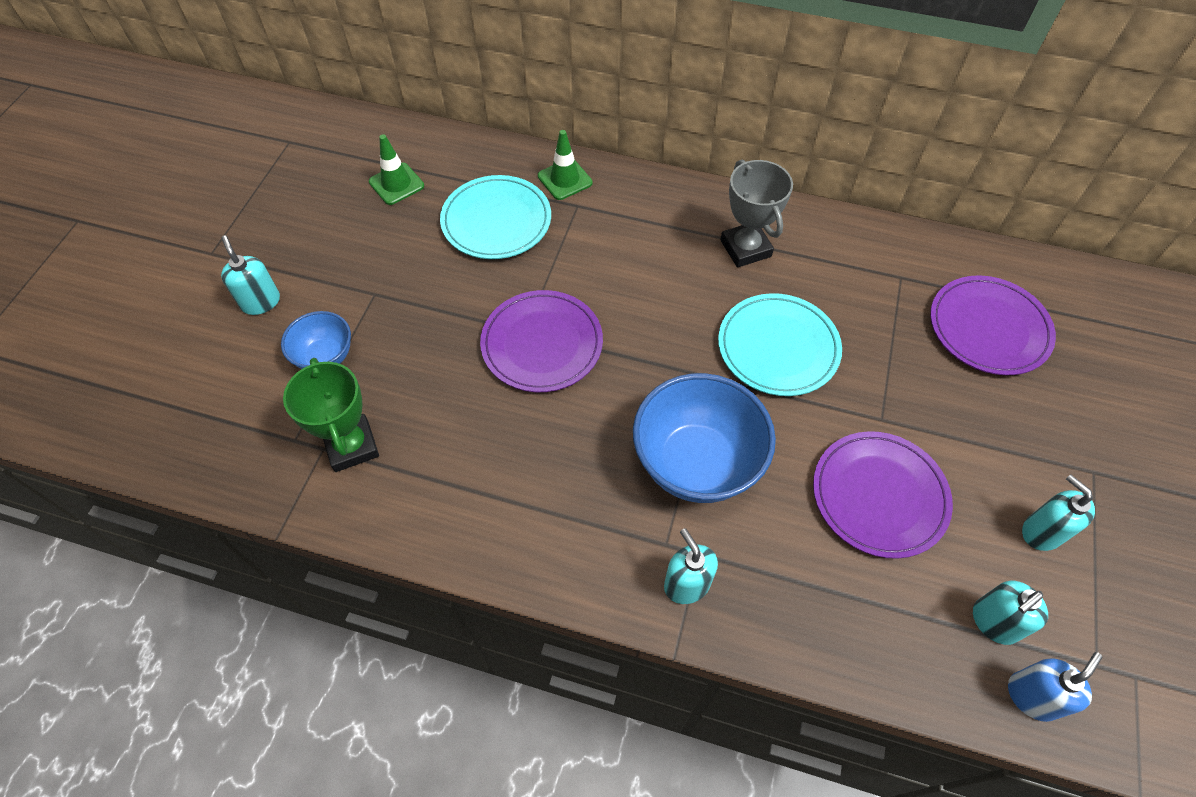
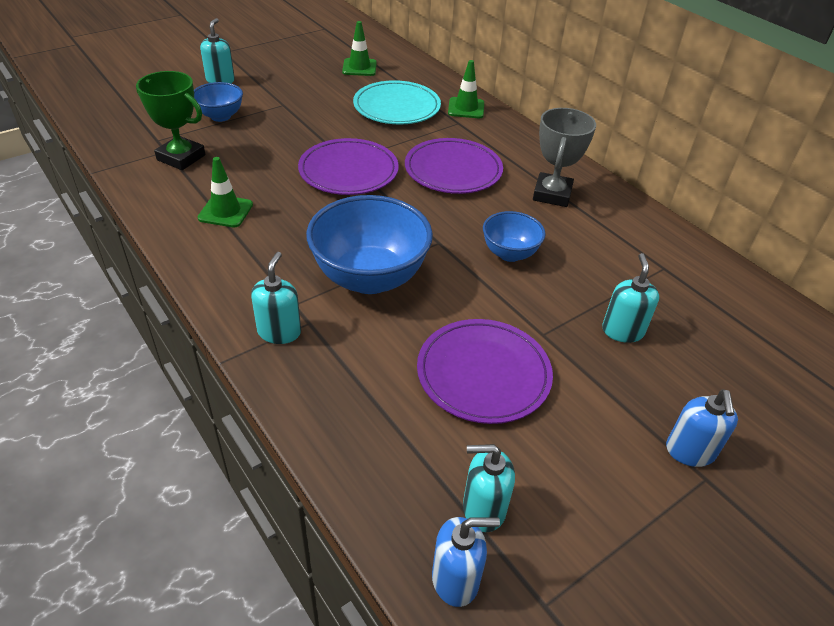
camera: 35 degrees right, 15 degrees down
(351, 446) = (181, 157): green trophy -> green trophy turned 75 degrees counterclockwise
(482, 483) = (225, 211): none -> green traffic cone
(778, 347) = (509, 253): turquoise plate -> blue bowl
(988, 328) = (710, 335): purple plate -> purple plate (453, 170)
(1041, 532) = (602, 483): turquoise soap dispenser -> turquoise soap dispenser (622, 331)
(1066, 455) = (690, 451): none -> blue soap dispenser

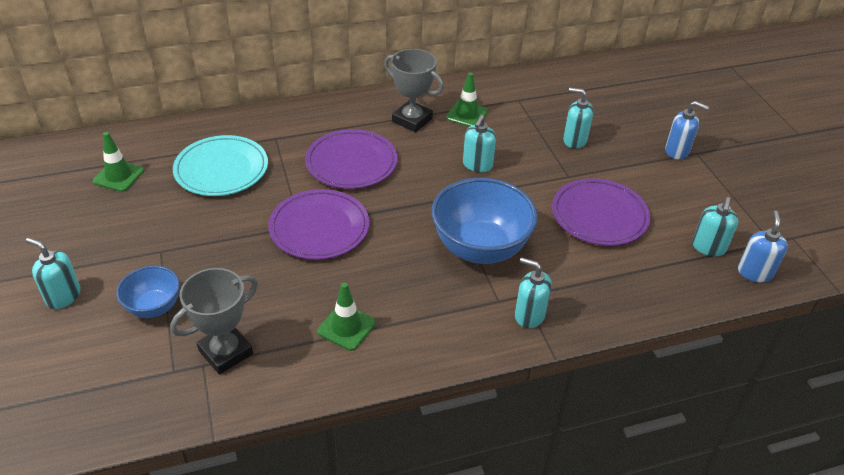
camera: 70 degrees left, 0 degrees up
(181, 157) = (225, 352): green trophy -> grey trophy
(466, 108) = (253, 126): green traffic cone -> green traffic cone (467, 114)
(509, 253) = (477, 165): blue bowl -> turquoise soap dispenser

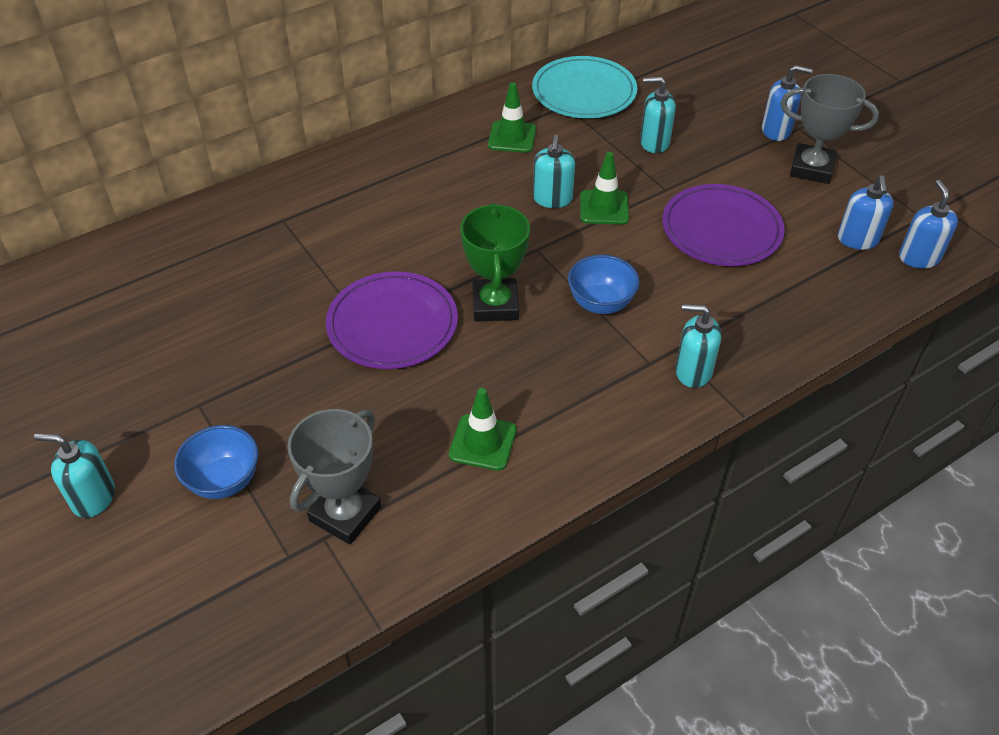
camera: 15 degrees left, 5 degrees up
(118, 176) = (93, 318): green traffic cone -> green traffic cone (604, 207)
(221, 169) = (230, 277): turquoise plate -> turquoise plate (584, 92)
(351, 163) = (395, 230): purple plate -> none
(400, 231) = (495, 305): none -> green trophy
(412, 120) = (447, 158): grey trophy -> grey trophy (811, 168)
(480, 248) = (601, 303): blue bowl -> blue bowl, size x0.54
(708, 247) = (857, 240): turquoise soap dispenser -> blue soap dispenser

